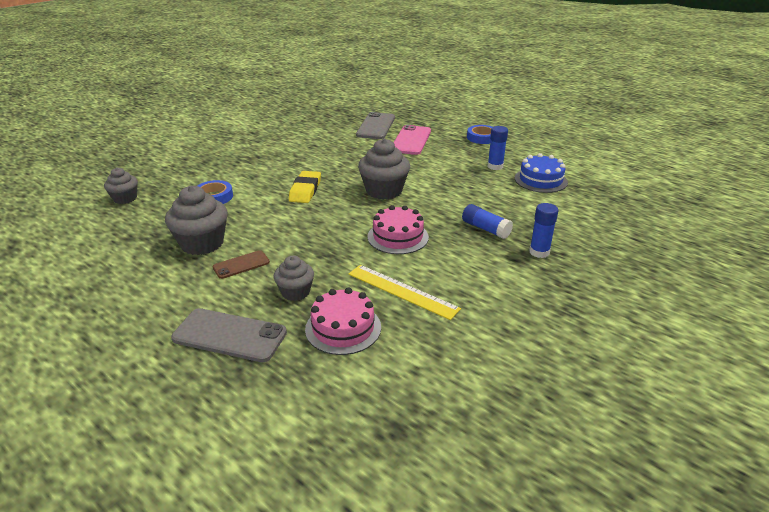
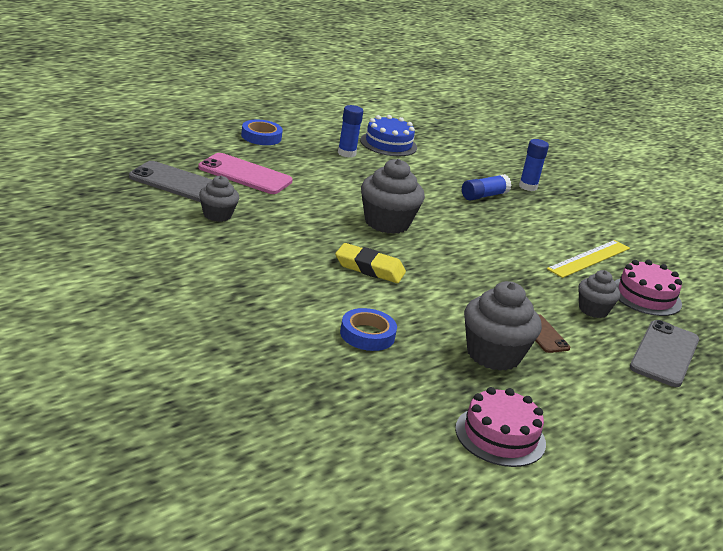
camera: 85 degrees left, 5 degrees down
(125, 198) = (348, 412): grey cupcake -> grey cupcake (217, 215)
(398, 237) = (493, 239): pink cake -> pink cake (500, 436)

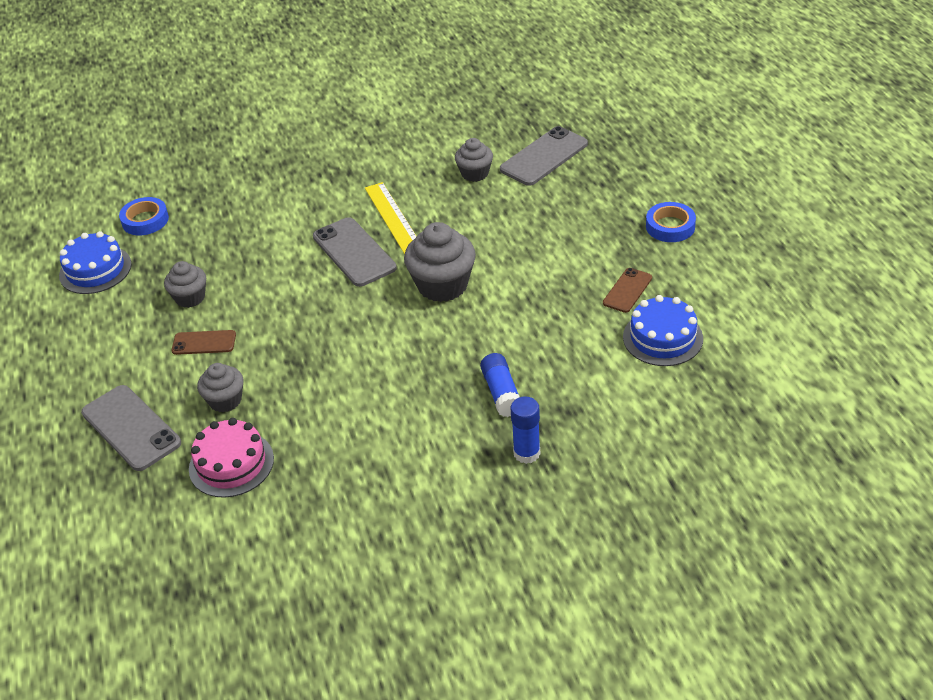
camera: 120 degrees right, 15 degrees up
(245, 174) = (564, 201): pink phone -> none
(346, 153) = (627, 290): blue glue stick -> brown phone
(367, 334) = (251, 229): blue tape -> blue tape (145, 220)
(369, 268) = (354, 252): yellow eraser -> grey phone
(493, 354) = (190, 297): grey cupcake -> grey cupcake, size x0.60
(500, 436) = (95, 270): pink cake -> blue cake
(589, 258) = (326, 443): yellow ruler -> yellow ruler (394, 219)

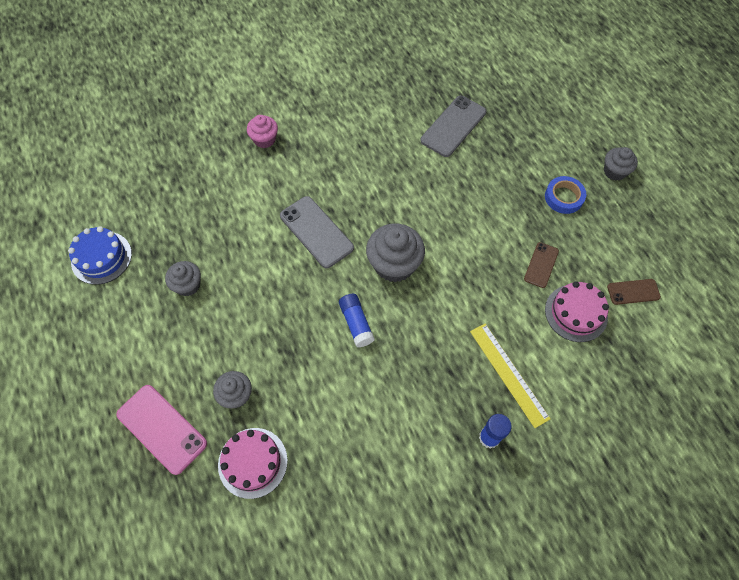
camera: 10 degrees left, 20 degrees up
(131, 428) = (162, 429): grey phone -> pink phone
(145, 220) = (135, 202): blue tape -> none
(204, 343) = (208, 334): brown phone -> brown phone (633, 292)
(310, 166) = (264, 139): none -> pink cupcake
(394, 219) = (343, 195): yellow ruler -> yellow ruler (509, 374)
(475, 173) = (401, 145): grey cupcake -> grey cupcake (614, 171)
(501, 393) = (459, 376): blue glue stick -> blue glue stick (356, 323)
(662, 338) = (576, 313): blue cake -> pink cake

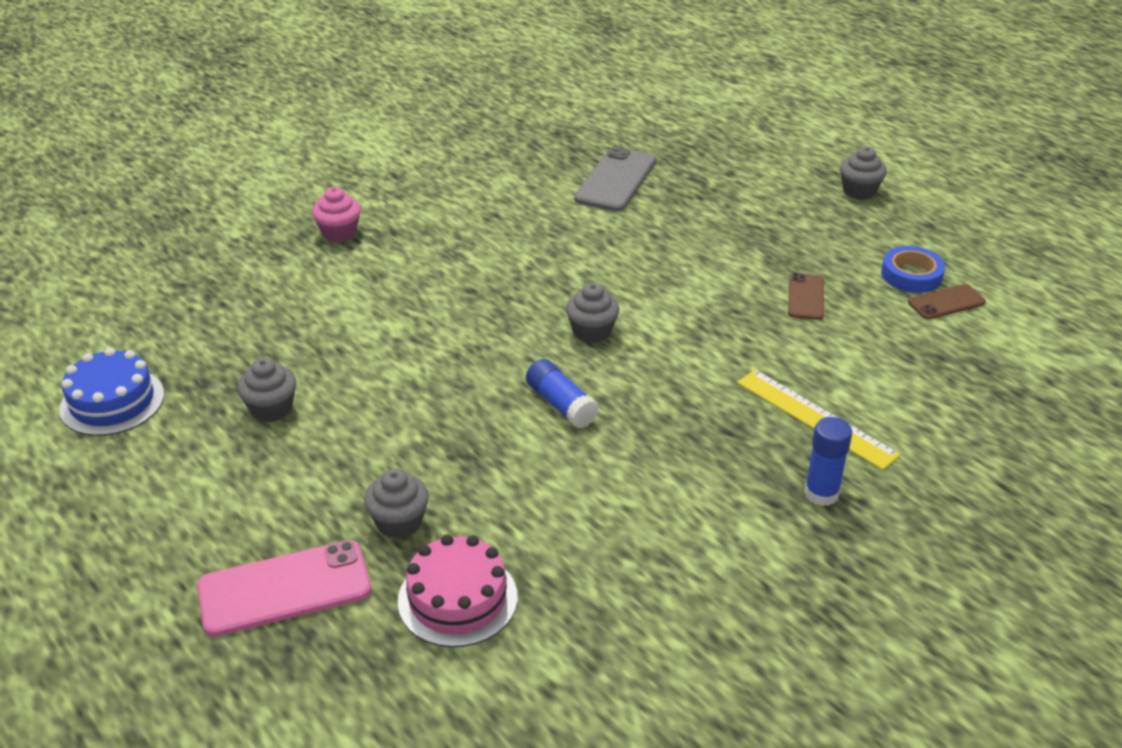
camera: 15 degrees left, 25 degrees down
(162, 429) = (284, 588): pink phone -> pink phone turned 45 degrees counterclockwise
(316, 232) = (458, 316): grey phone -> none
(394, 264) = (592, 331): grey cupcake -> grey cupcake, size x0.60
(564, 197) = (803, 226): blue tape -> blue tape (911, 275)
(576, 313) = (879, 337): pink cake -> none

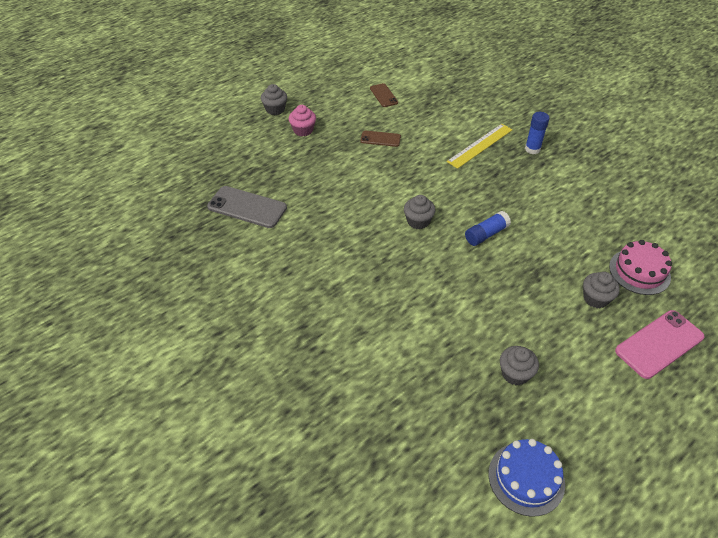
camera: 90 degrees left, 10 degrees up
(284, 588) = (659, 344): pink phone -> pink phone turned 75 degrees clockwise
(339, 233) = (302, 360): pink cupcake -> pink cupcake (303, 130)
(911, 275) = (360, 102): blue tape -> none

